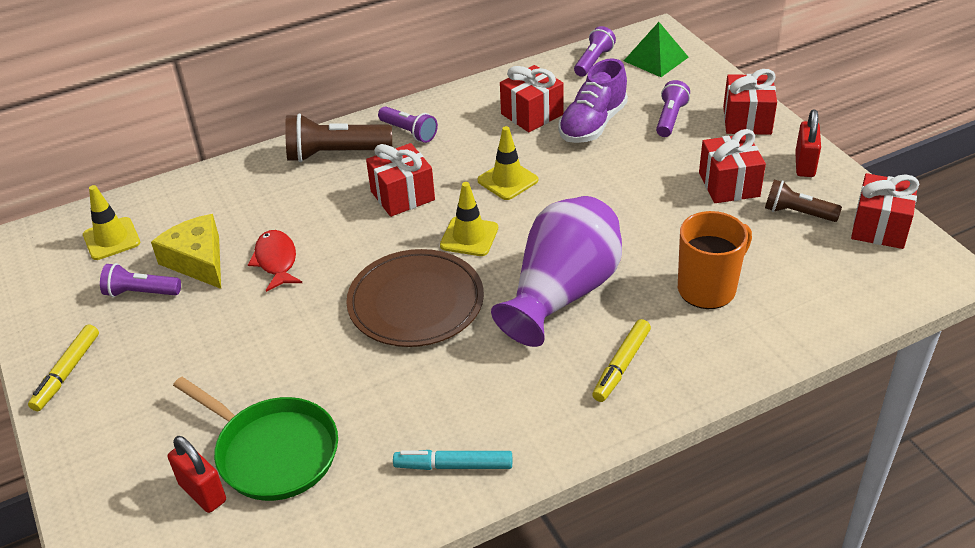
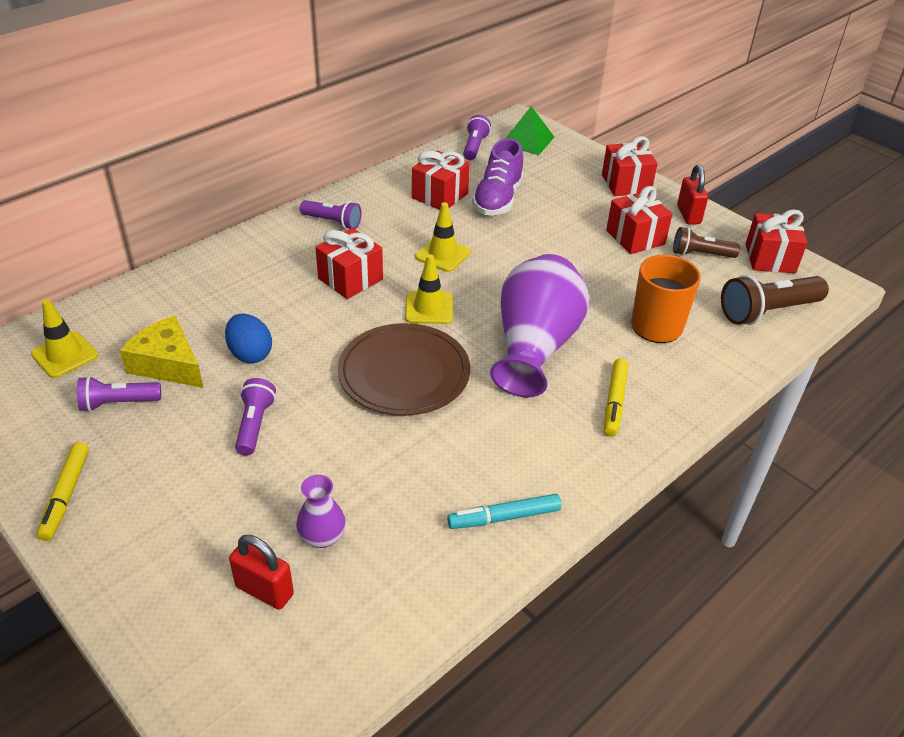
camera: 20 degrees left, 0 degrees up
(273, 452) = (322, 536): green pan -> purple vase
(276, 261) = (250, 354): red fish -> blue egg
(335, 154) = (269, 248): brown flashlight -> brown flashlight (767, 312)
(670, 118) = (561, 188): purple flashlight -> purple flashlight (255, 425)

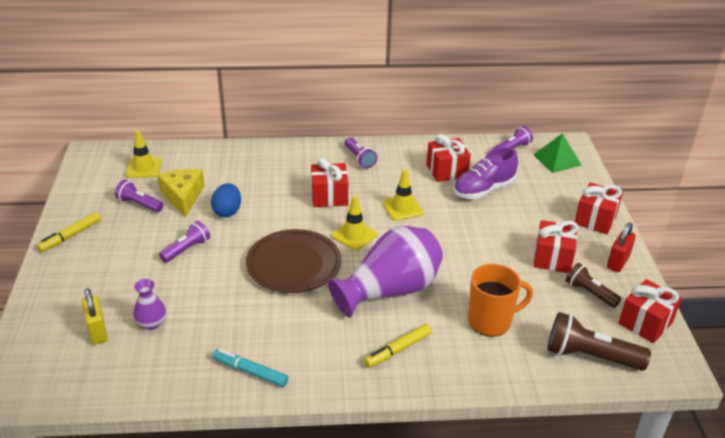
camera: 40 degrees right, 5 degrees down
(264, 590) = (97, 331): red padlock -> yellow padlock

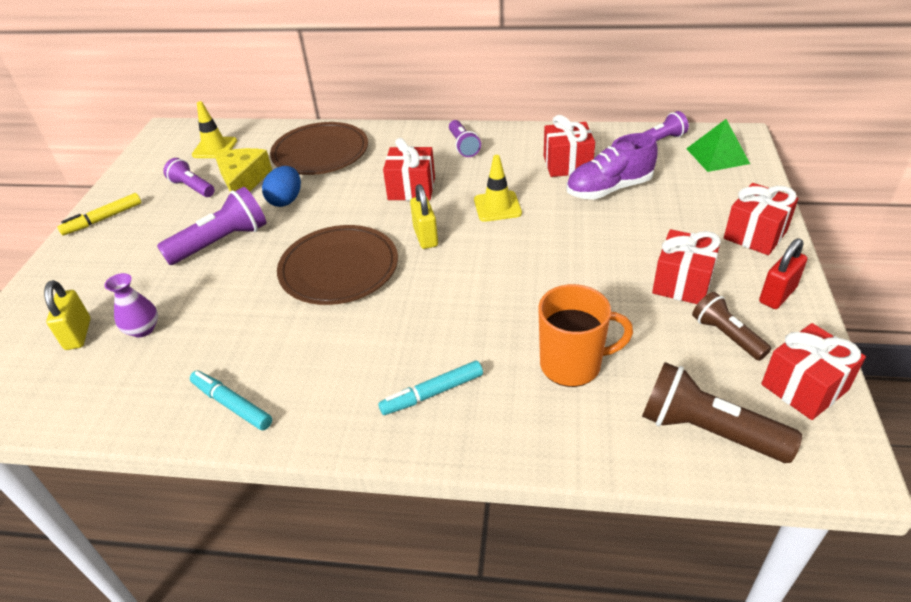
camera: 15 degrees right, 5 degrees up
(186, 249) = (221, 242): purple flashlight -> purple flashlight, size x1.60
(240, 169) = (320, 152): none -> brown plate
(354, 235) = (425, 237): yellow traffic cone -> yellow padlock
(390, 290) = (448, 311): purple vase -> none
(398, 350) = (432, 393): yellow marker -> turquoise marker

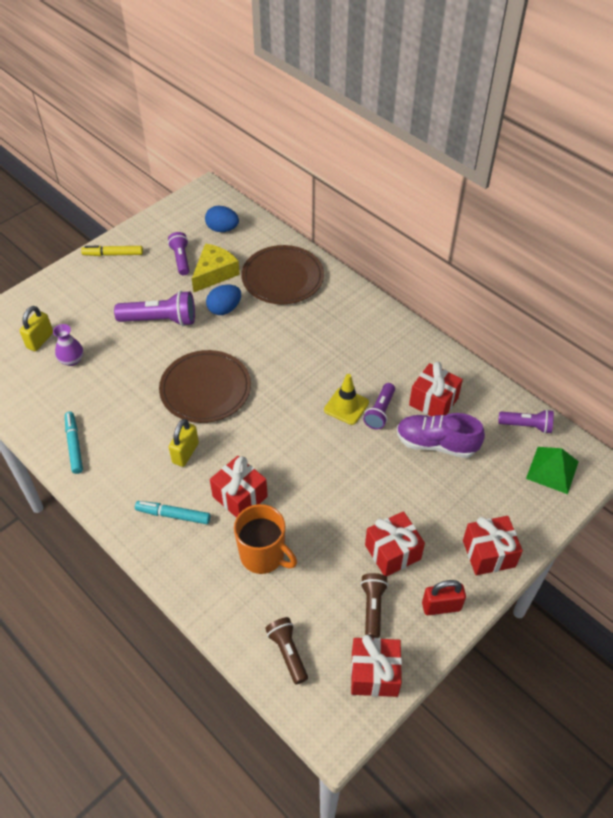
camera: 35 degrees right, 10 degrees up
(215, 148) = (222, 229): yellow traffic cone -> blue egg
(411, 188) = (308, 352): red gift -> red gift (240, 496)
(425, 237) = (277, 400): yellow padlock -> yellow padlock (185, 453)
(463, 146) = (381, 335): purple flashlight -> purple flashlight (380, 412)
(707, 430) = (288, 652): brown flashlight -> brown flashlight, size x0.62

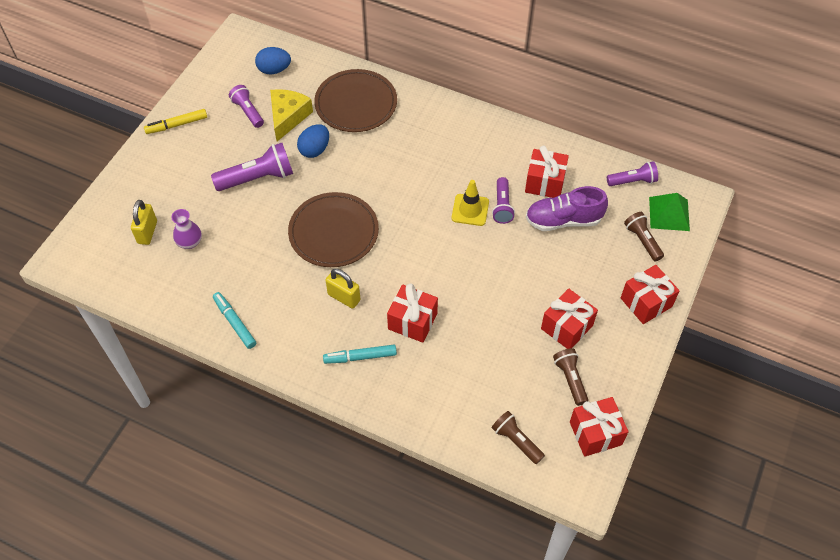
camera: 20 degrees left, 5 degrees up
(185, 453) = (344, 297): yellow padlock -> yellow padlock turned 60 degrees counterclockwise
(263, 556) = (458, 366): orange mug -> none
(441, 606) = (626, 359): red padlock -> none
(511, 489) = (642, 240): none -> brown flashlight

